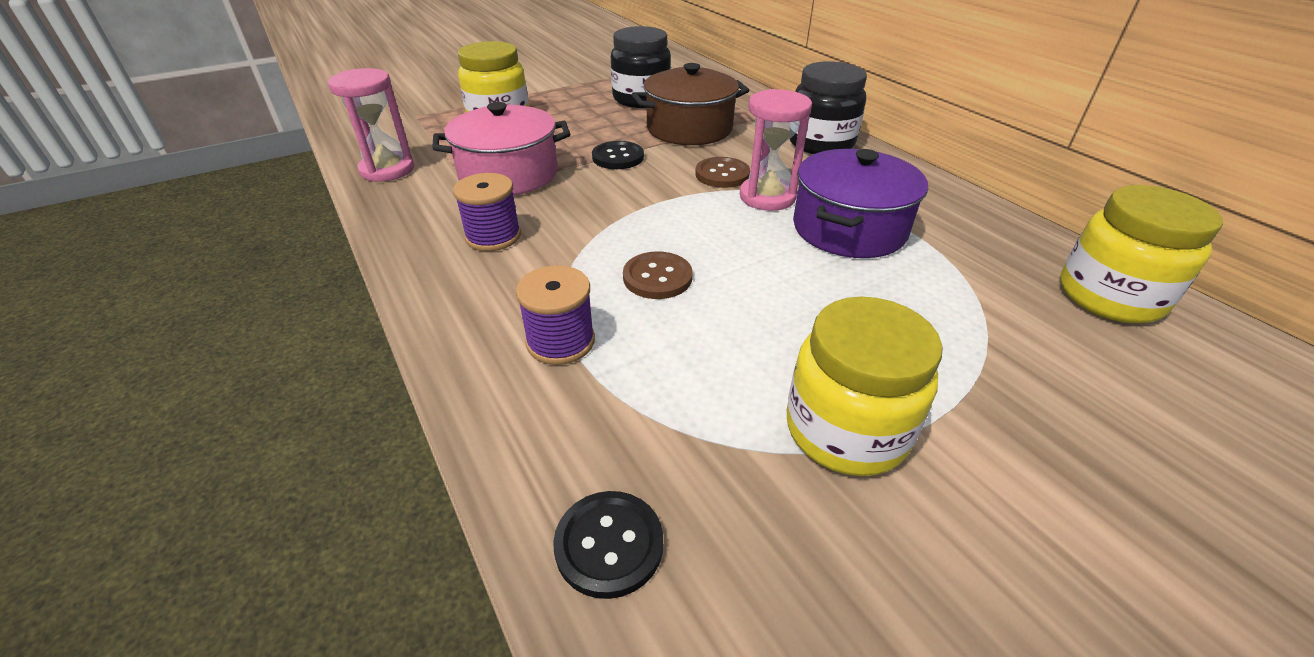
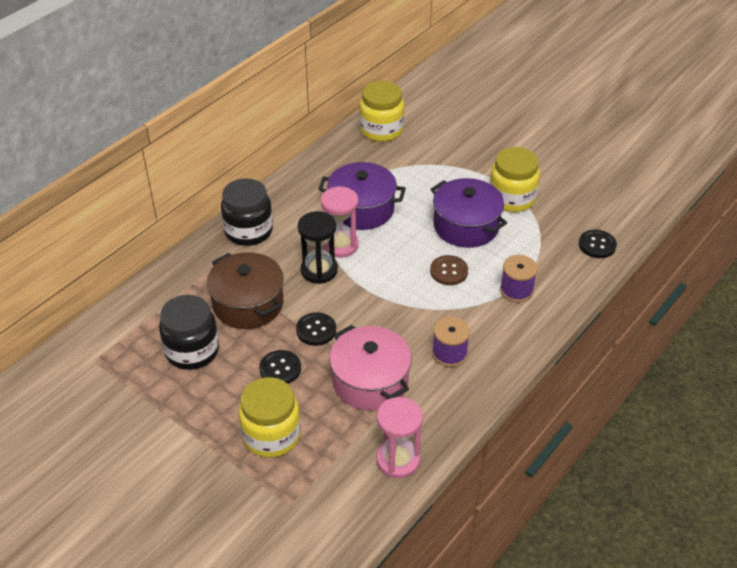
camera: 110 degrees left, 5 degrees up
(578, 132) = (280, 369): none -> black button
(722, 174) = (319, 270): brown button -> black hourglass
(769, 329) = (466, 226): none -> purple pot

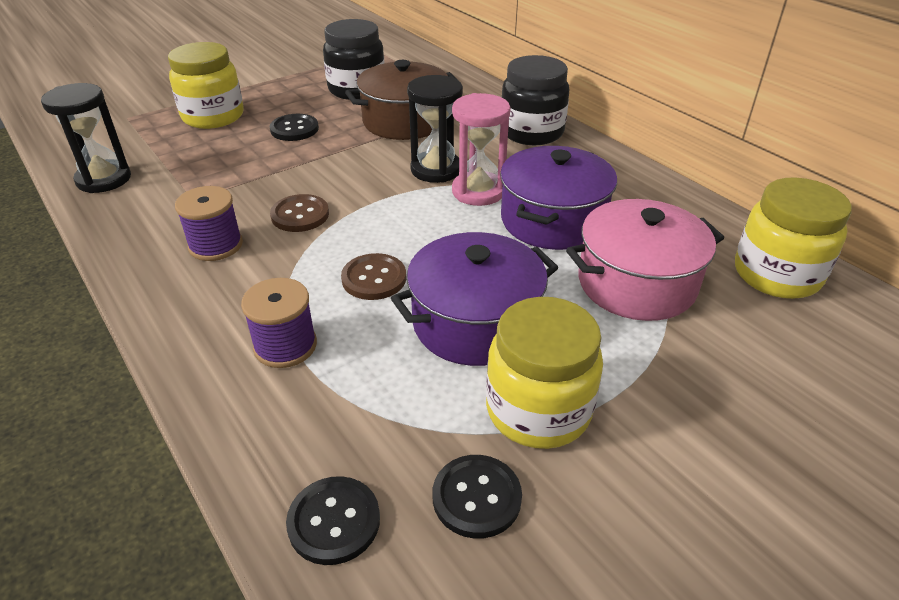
camera: 105 degrees right, 5 degrees down
(316, 330) = (334, 155): black button -> black button (476, 497)
(370, 381) = (227, 179): pink pot -> pink pot (636, 283)
(398, 460) = (104, 179): pink hourglass -> black hourglass
(400, 323) = (300, 215): none -> brown button

